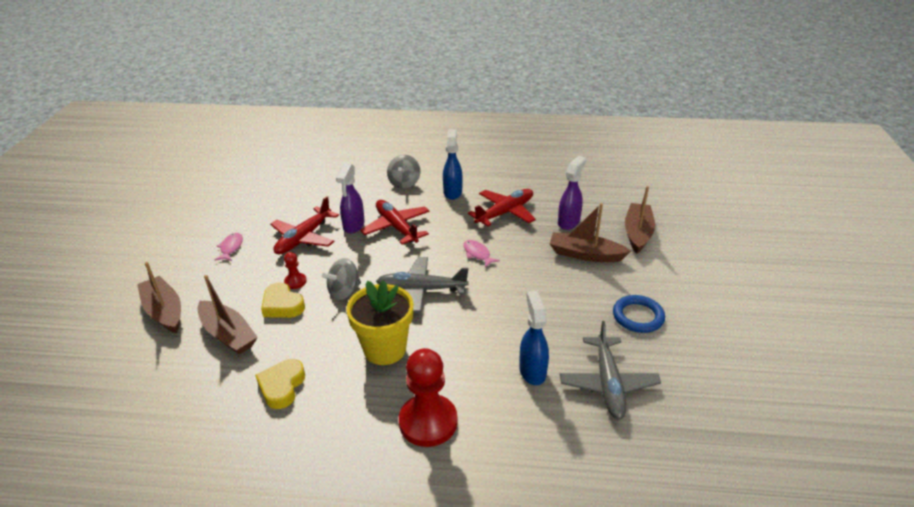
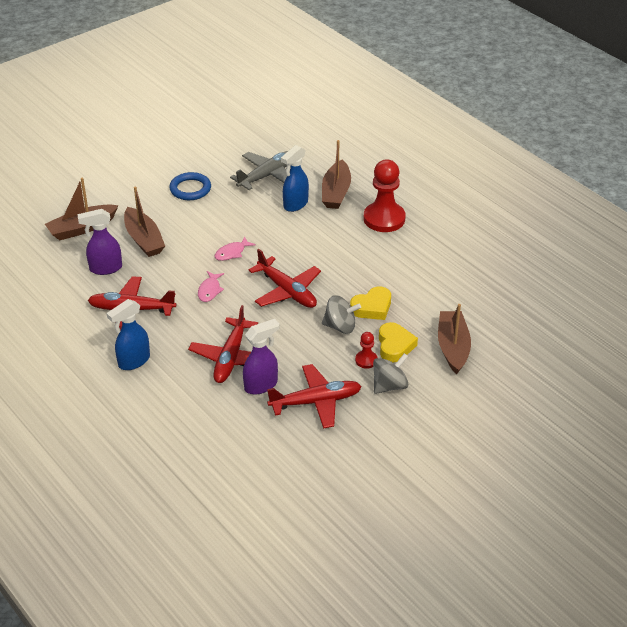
camera: 135 degrees left, 5 degrees up
(164, 311) = (487, 401): brown boat -> brown boat (336, 192)
(231, 248) = (386, 436): pink fish -> pink fish (232, 253)
(282, 386) = (446, 288): yellow heart -> yellow heart (372, 307)
(385, 349) = (361, 269): yellow flower pot -> none
(404, 183) = (154, 405): grey spinning top -> grey spinning top (389, 386)
(421, 290) = (287, 291): grey plane -> red plane

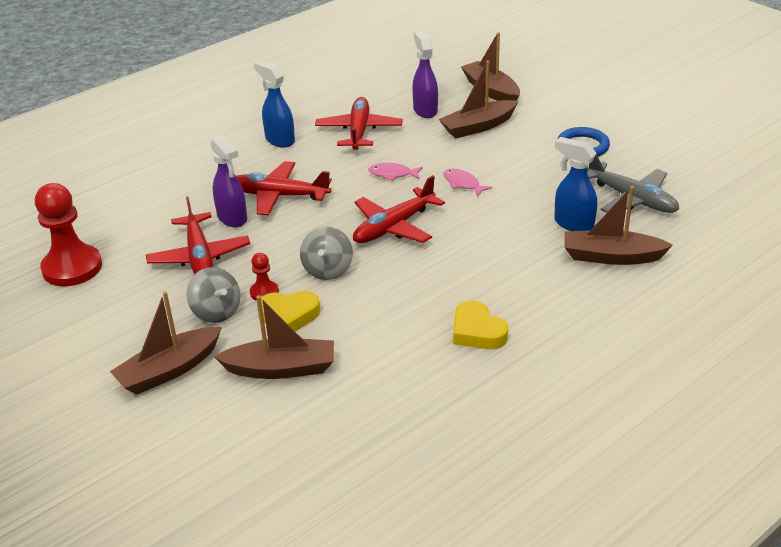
camera: 90 degrees right, 5 degrees down
(372, 307) = (364, 295): yellow heart -> yellow heart (477, 331)
(384, 219) = (560, 302): red pawn -> red pawn (72, 268)
(456, 406) = (169, 370): none -> brown boat

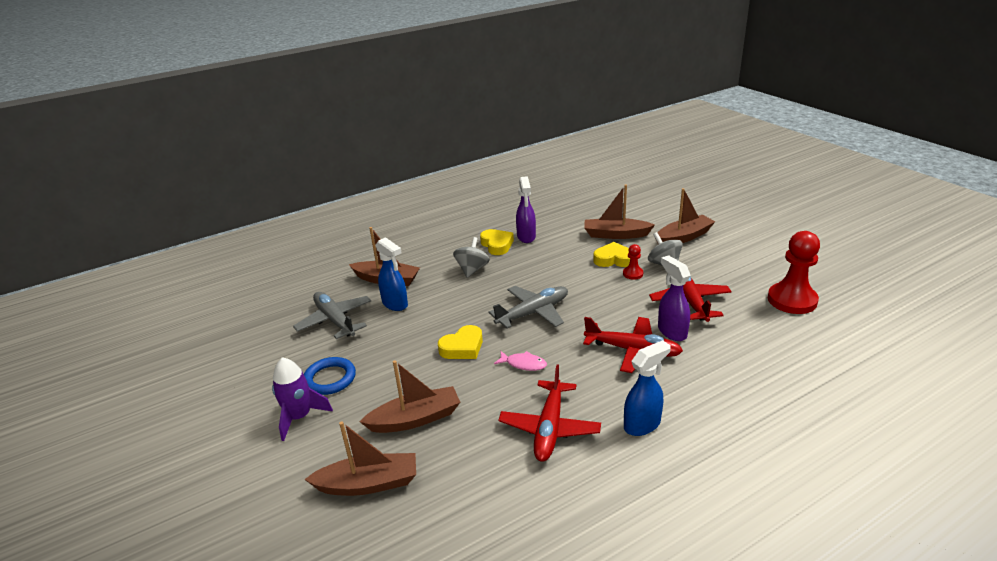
camera: 170 degrees left, 5 degrees down
(279, 140) = (642, 424): blue spray bottle -> blue spray bottle turned 90 degrees counterclockwise
(327, 270) = (588, 285): grey spinning top -> grey spinning top (472, 270)
(394, 227) = (533, 313): red plane -> grey plane
(425, 110) = (464, 455): purple spray bottle -> purple spray bottle (526, 237)
(463, 184) = (462, 347): pink fish -> yellow heart
(491, 90) = (368, 483): brown boat -> brown boat turned 75 degrees counterclockwise
(583, 119) = (300, 417): none -> purple rocket

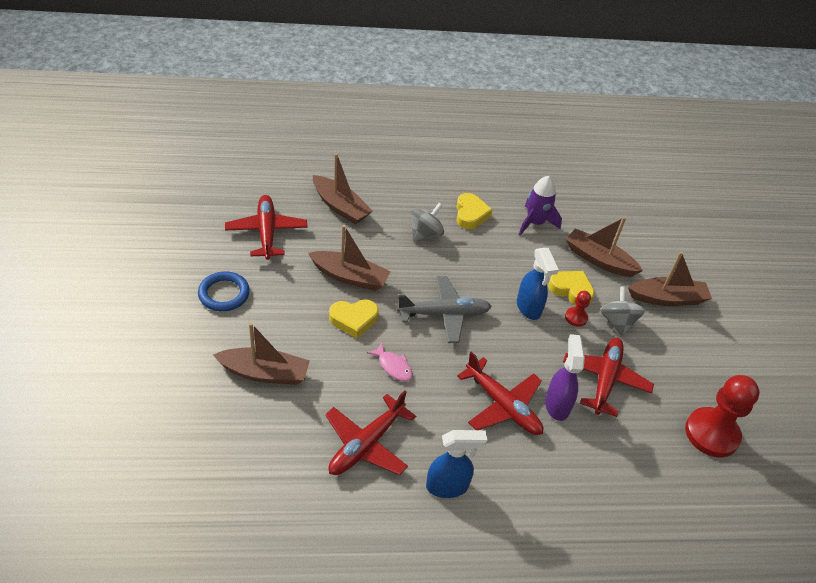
camera: 20 degrees right, 15 degrees up
(300, 417) = (177, 320): purple rocket -> purple rocket (535, 223)
(335, 321) = (266, 232): grey plane -> red plane
(368, 483) = (189, 414): brown boat -> brown boat (350, 277)
(395, 304) = (329, 240): blue spray bottle -> blue spray bottle (528, 308)
(526, 237) = (506, 218): purple spray bottle -> none

